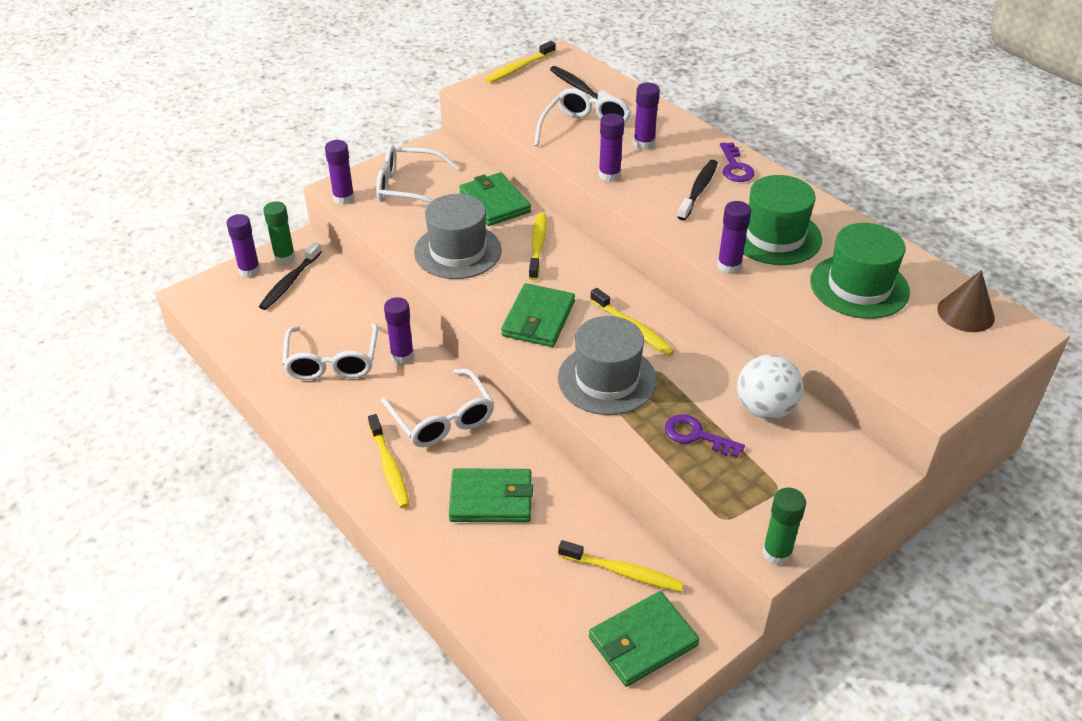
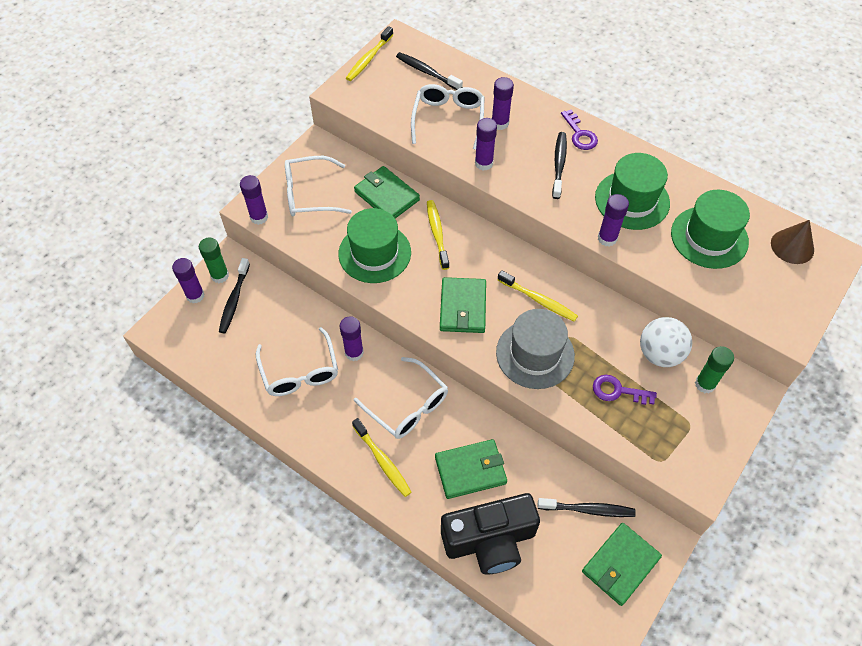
camera: 15 degrees left, 15 degrees up
(458, 251) = (374, 253): grey hat -> green hat
(484, 577) = (489, 541): none -> black camera
(622, 572) = (587, 509): yellow toothbrush -> black toothbrush
(776, 553) = (706, 482): green glue stick -> green glue stick (705, 384)

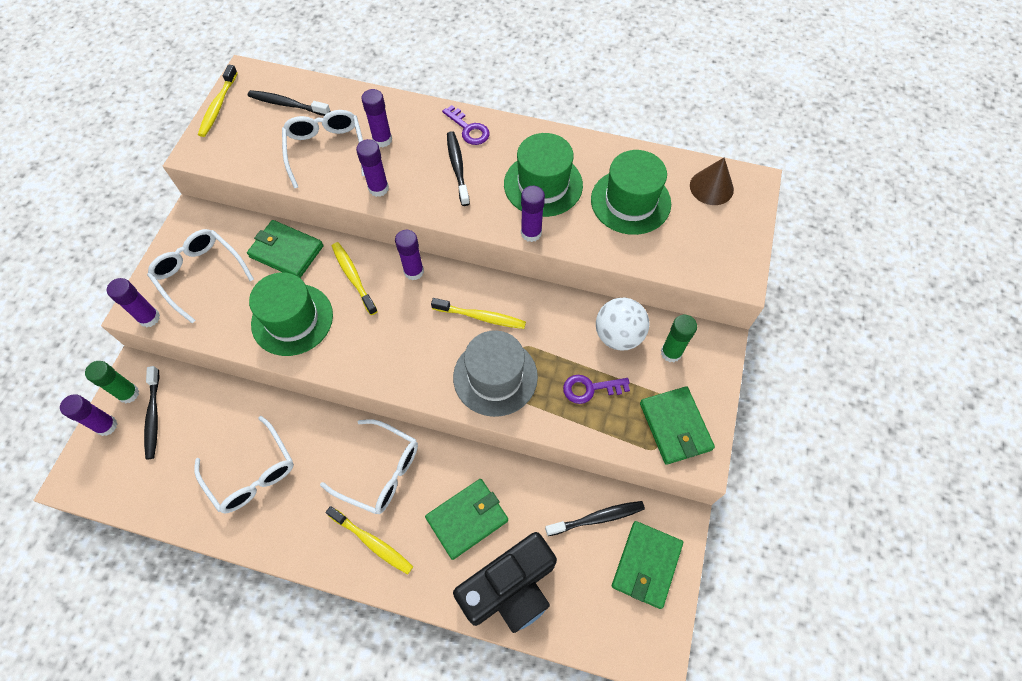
camera: 20 degrees left, 5 degrees up
(309, 194) = (200, 275): white glasses -> white glasses turned 75 degrees clockwise
(354, 353) = (305, 432): purple glue stick -> purple glue stick (414, 271)
(463, 307) = (405, 350): green wallet -> green wallet (675, 426)

